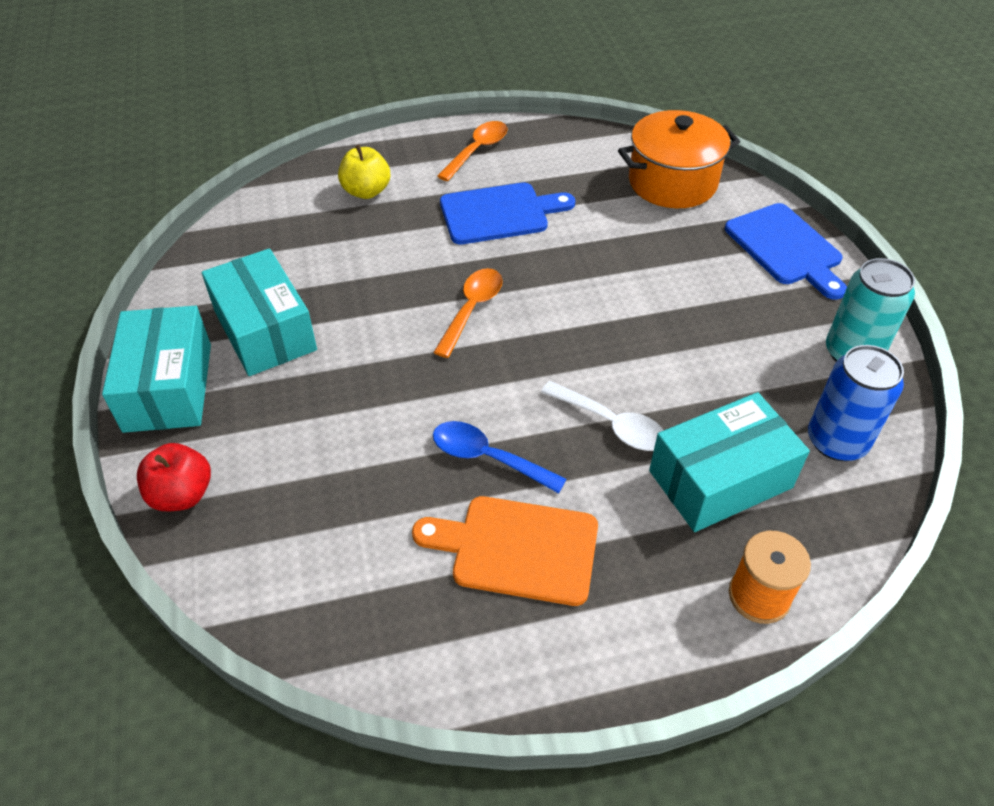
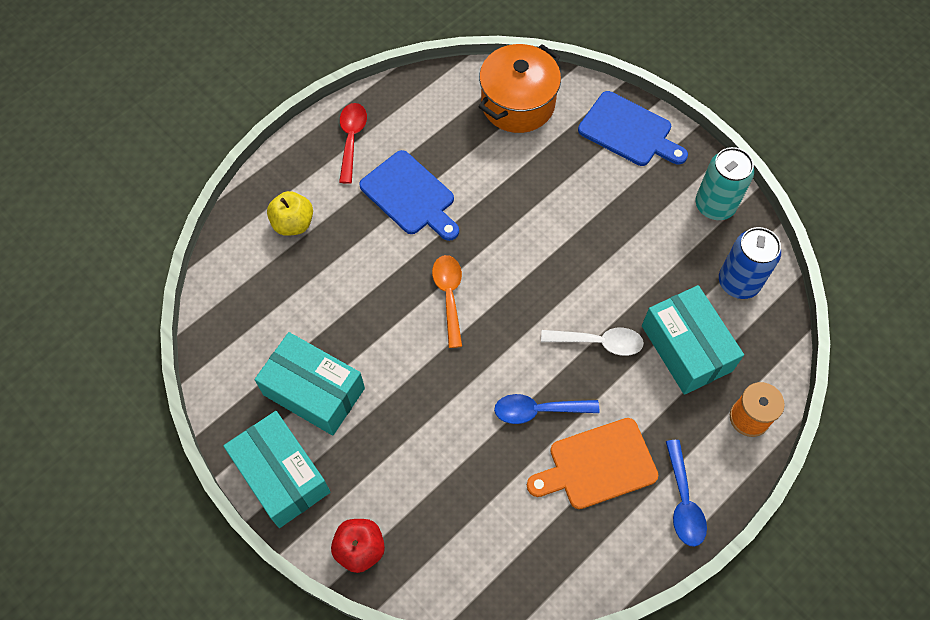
camera: 30 degrees left, 15 degrees up
(477, 150) = (351, 139): orange spoon -> red spoon
(499, 213) = (410, 196): blue cutting board -> blue cutting board turned 90 degrees clockwise
(601, 648) = (683, 501): none -> blue spoon
(720, 479) = (686, 348): turquoise box -> turquoise box turned 60 degrees counterclockwise

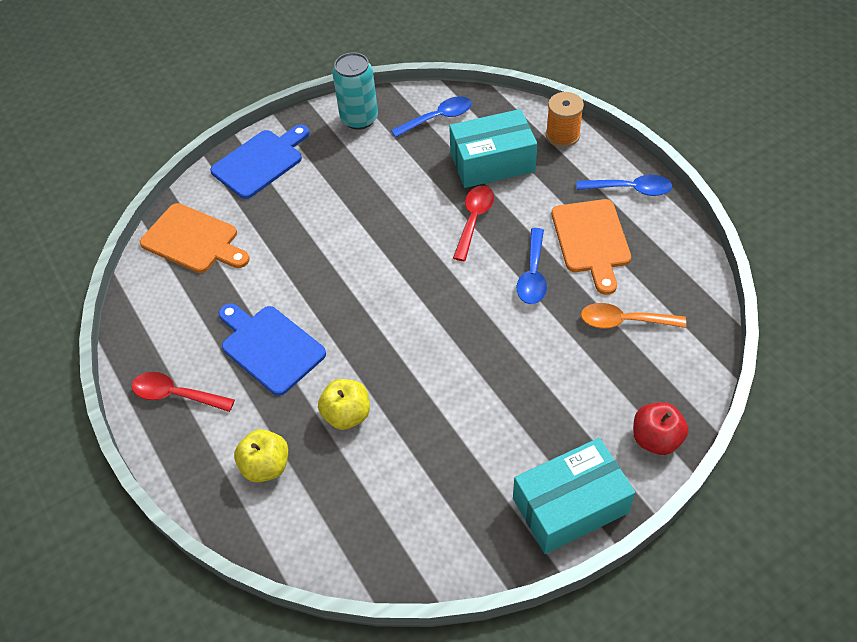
camera: 75 degrees left, 10 degrees down
(314, 391) = (479, 464): turquoise box -> none
(350, 273) = (347, 414): none -> yellow apple
(410, 196) = (269, 347): blue cutting board -> blue cutting board turned 105 degrees counterclockwise
(449, 296) = (397, 328): orange spoon -> orange spoon (624, 321)
(518, 103) = (193, 240): orange pot -> orange cutting board
(599, 342) = (474, 220): white spoon -> red spoon
(738, 282) = (438, 118): blue can -> blue spoon

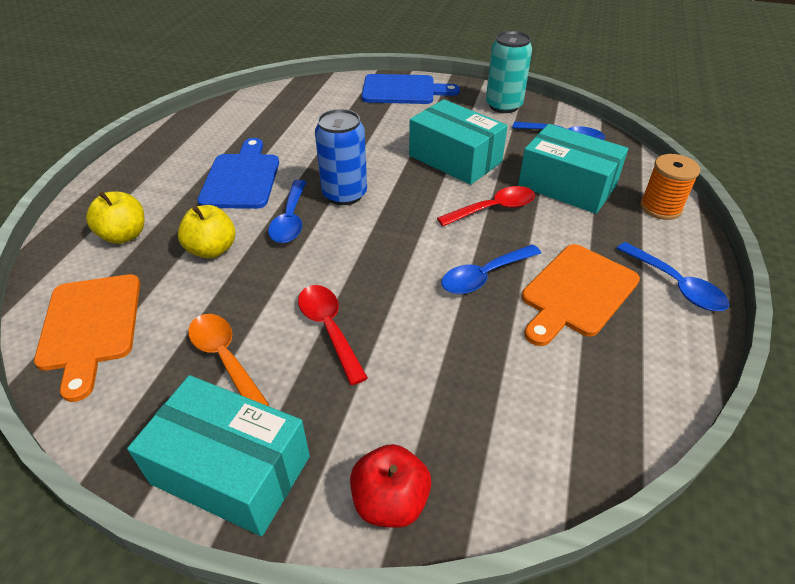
camera: 45 degrees right, 10 degrees down
(176, 395) = (157, 162): red spoon -> red spoon (329, 328)
(193, 240) = (301, 101): orange cutting board -> orange cutting board (90, 326)
(361, 345) = (290, 220): none -> blue spoon
(365, 293) = (344, 194): none -> blue can
(394, 198) = (455, 159): none -> turquoise box
(624, 321) = (513, 375): orange spoon -> orange spoon (224, 358)

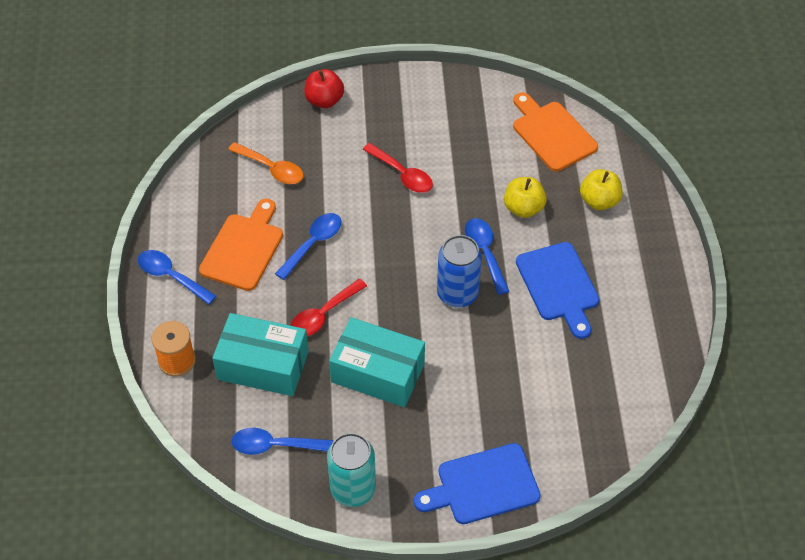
camera: 160 degrees right, 10 degrees up
(224, 358) = (454, 139): orange spoon -> orange spoon (271, 169)
(231, 470) = (409, 91): turquoise box -> none

